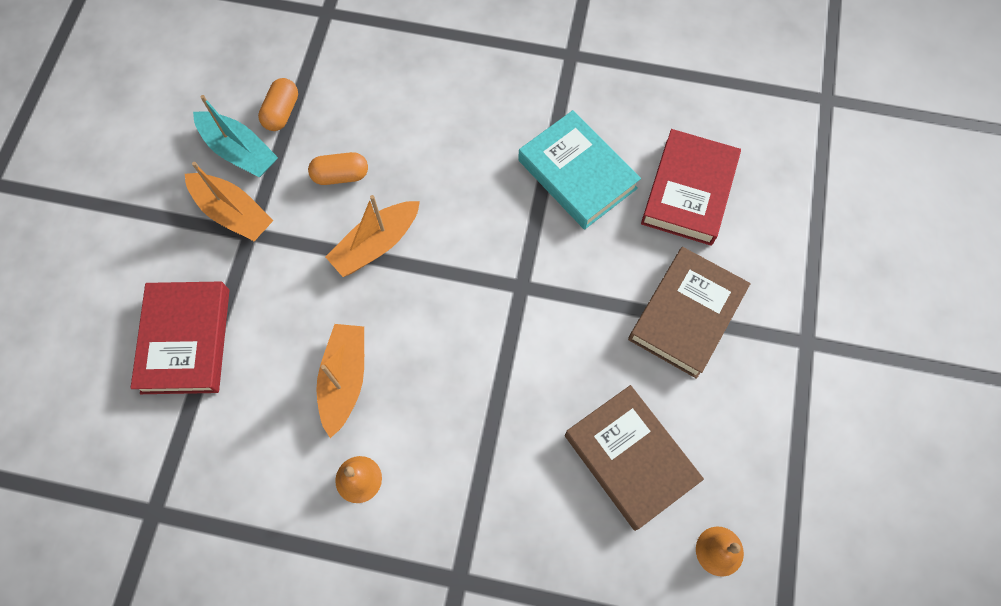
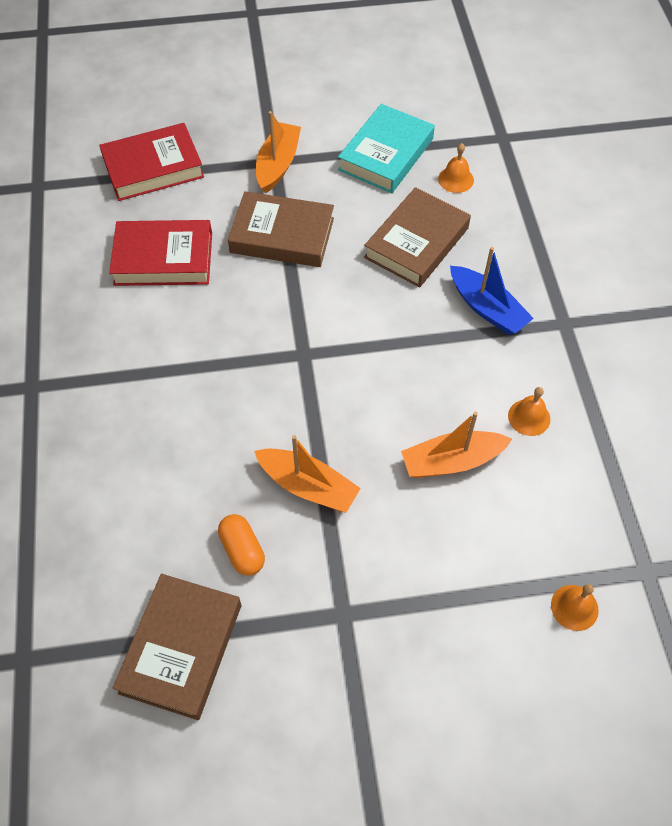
camera: 110 degrees left, 10 degrees down
(157, 426) = (574, 607): none -> orange bell
(186, 340) = (482, 622): red book -> red book (153, 168)
(233, 213) = (325, 643): orange boat -> orange boat (278, 164)
(239, 151) = (247, 673): turquoise boat -> none
(282, 112) = (181, 648): orange capsule -> brown book
(509, 499) = (487, 308): none -> blue boat
(577, 174) = (172, 343): turquoise book -> turquoise book (386, 154)

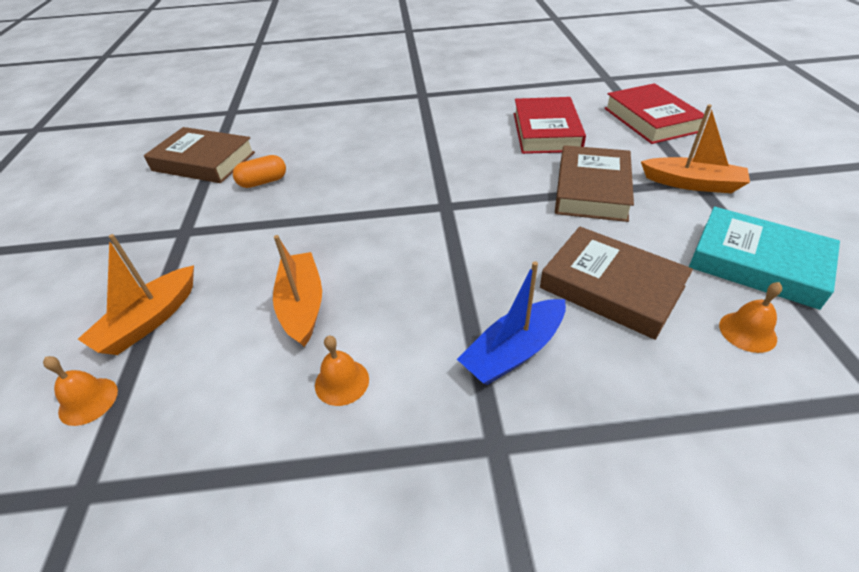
camera: 95 degrees right, 15 degrees down
(308, 486) = (306, 211): orange boat -> orange boat (149, 321)

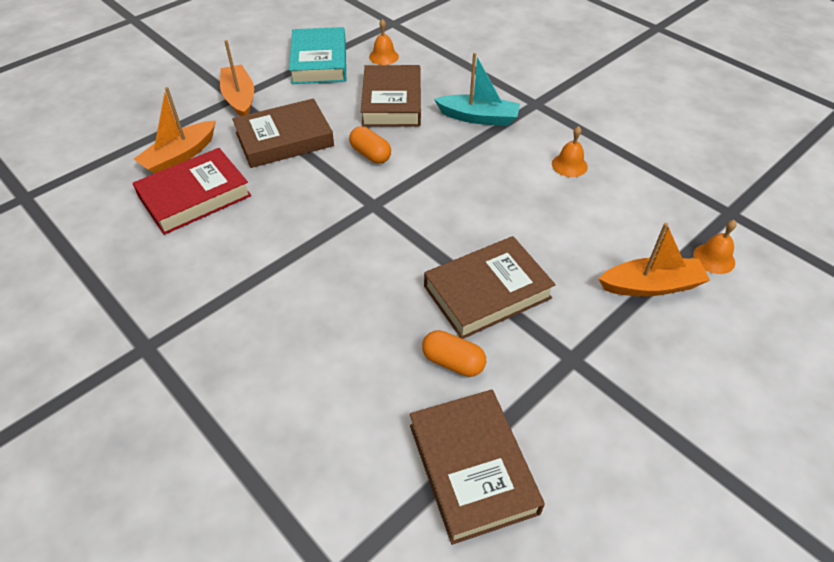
camera: 130 degrees left, 5 degrees up
(285, 222) = (487, 292): none -> brown book
(302, 305) = (547, 216): orange boat -> orange boat (180, 156)
(514, 351) = (478, 117): blue boat -> turquoise boat
(519, 231) = (370, 154): none -> orange capsule
(650, 120) = (130, 141): red book -> none

